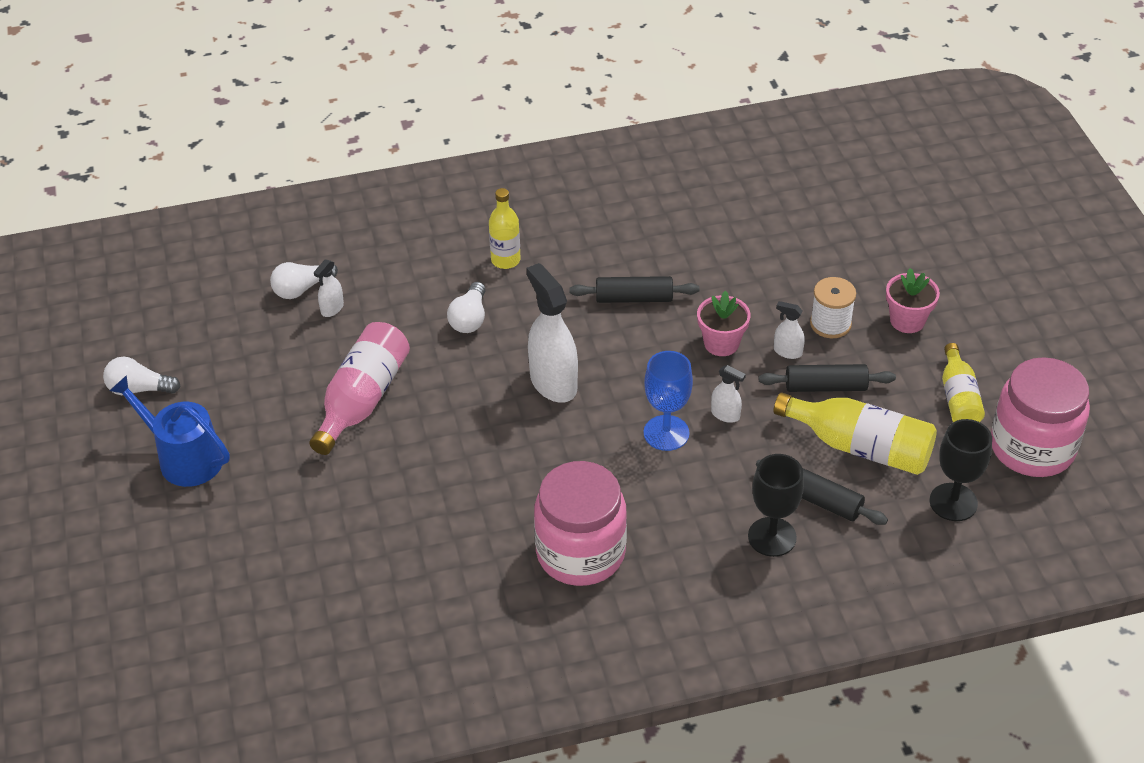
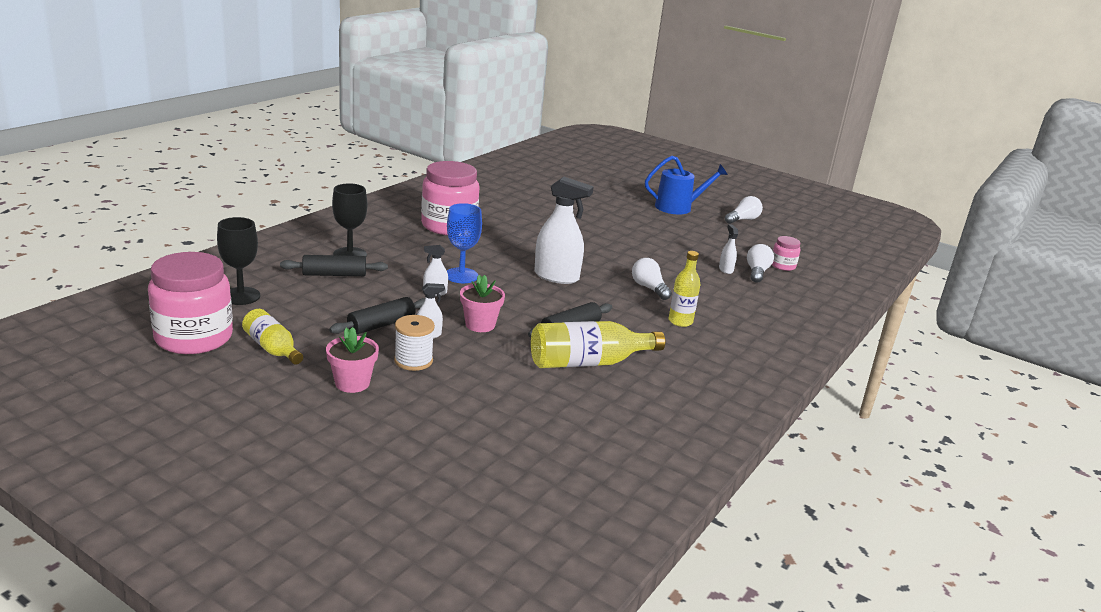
camera: 135 degrees right, 20 degrees down
(251, 285) = (783, 266): none -> pink jar
(362, 399) = (641, 243): pink bottle -> none
(860, 447) = (328, 303): yellow bottle -> yellow bottle (588, 362)

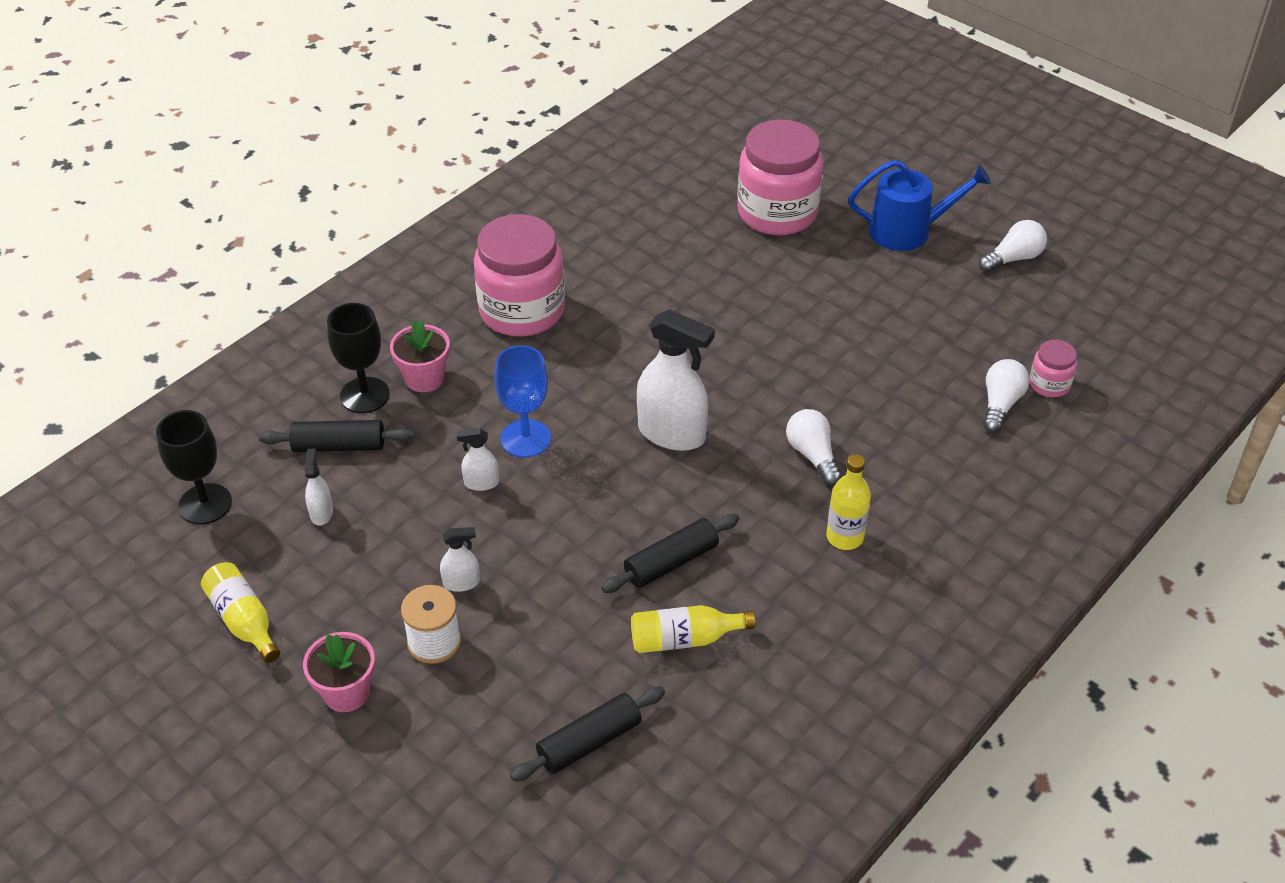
camera: 10 degrees right, 20 degrees up
(194, 338) = (140, 601): pink jar -> pink jar (777, 212)
(381, 325) = (396, 562): black rolling pin -> black rolling pin (589, 742)
(480, 325) = (538, 557): pink flower pot -> pink flower pot (424, 378)
(588, 362) = (684, 639): yellow bottle -> yellow bottle, size x0.63
(725, 270) = (949, 400): white spray bottle -> white spray bottle (321, 513)

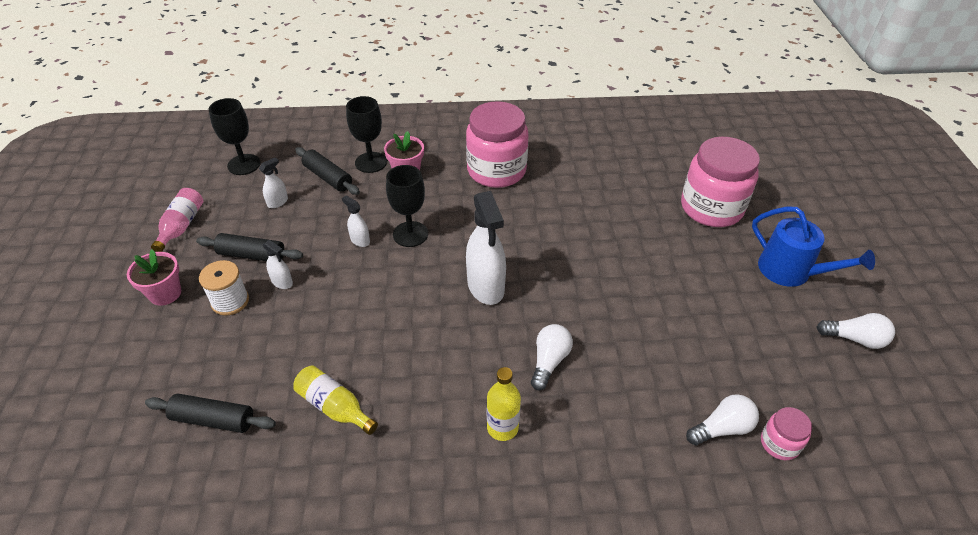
camera: 45 degrees right, 0 degrees up
(243, 620) = (181, 226): yellow bottle -> pink bottle
(525, 438) = (410, 234): blue goblet -> black goblet
(671, 562) = (388, 357): black rolling pin -> black rolling pin (252, 255)

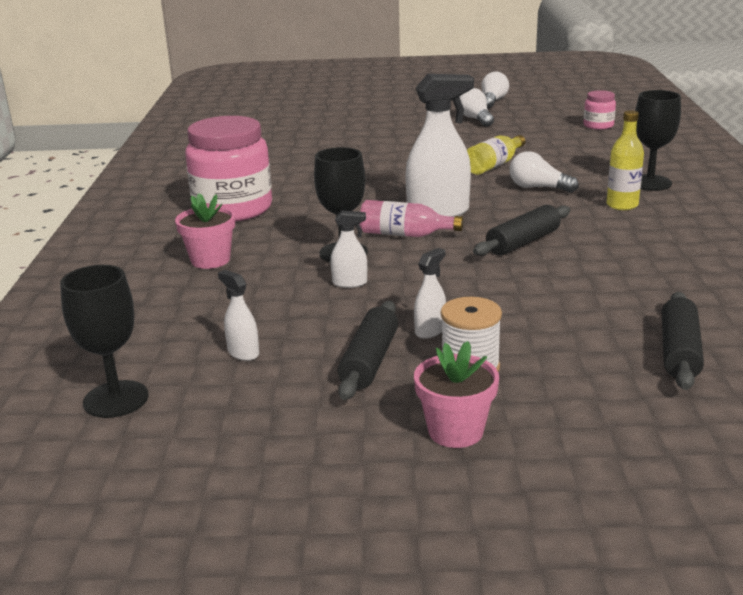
camera: 85 degrees left, 20 degrees down
(181, 226) = (280, 443): pink bottle -> pink bottle (404, 234)
(328, 177) = (195, 316): black rolling pin -> black rolling pin (523, 242)
(334, 407) = (629, 280): yellow bottle -> yellow bottle (494, 165)
(360, 240) = (350, 283): white spray bottle -> white spray bottle turned 135 degrees counterclockwise
(371, 162) = (173, 285): black goblet -> black goblet (650, 183)
(711, 208) = (333, 127): pink jar -> none
(722, 428) = (591, 138): white light bulb -> white light bulb (475, 119)
(791, 271) = (420, 111): blue watering can -> none

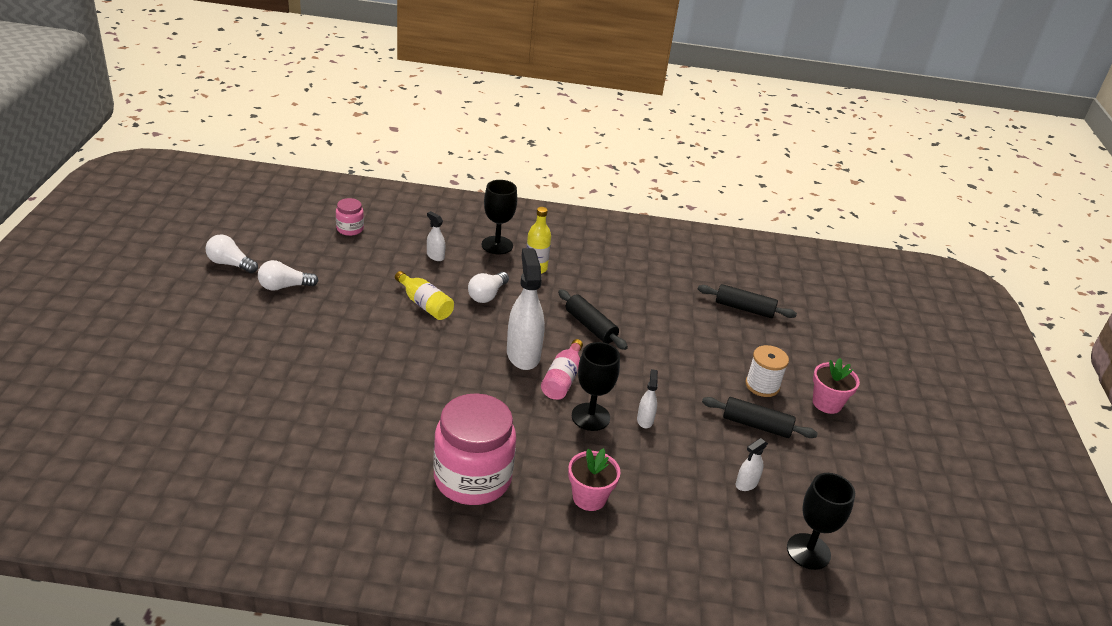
camera: 90 degrees left, 10 degrees up
(430, 330) = (718, 393): white spray bottle -> white spray bottle (435, 256)

